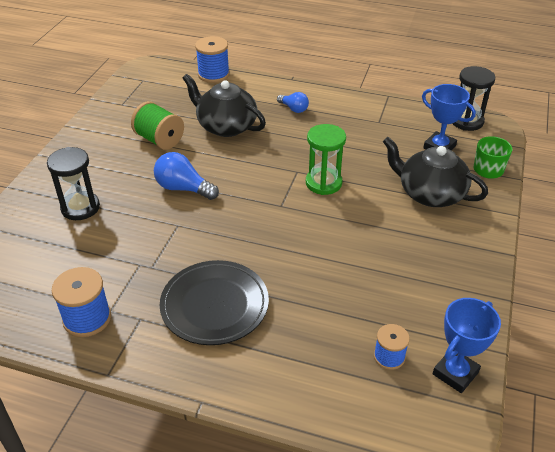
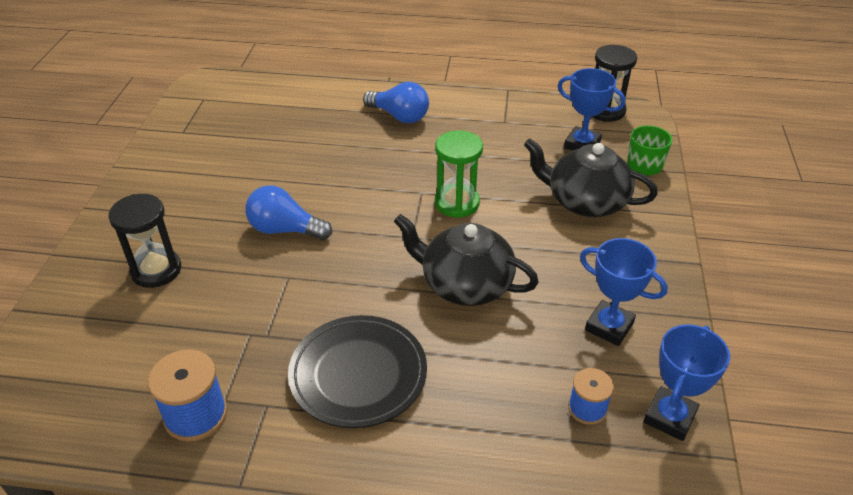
camera: 10 degrees left, 0 degrees up
(159, 140) = (241, 172): green spool -> none
(213, 74) = (291, 84): blue spool -> none
(226, 126) = (321, 146): black teapot -> black teapot (465, 284)
(293, 109) = (399, 116): blue light bulb -> blue light bulb, size x1.61
(423, 296) = (609, 326): none -> blue trophy

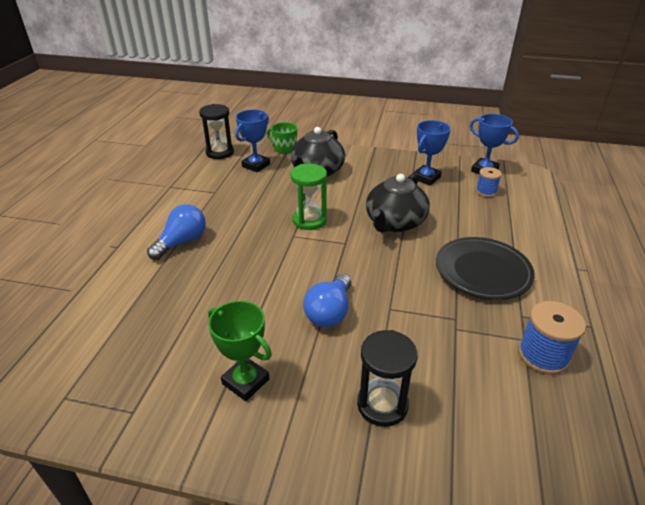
camera: 85 degrees left, 5 degrees down
(201, 183) = (245, 381): none -> green trophy

